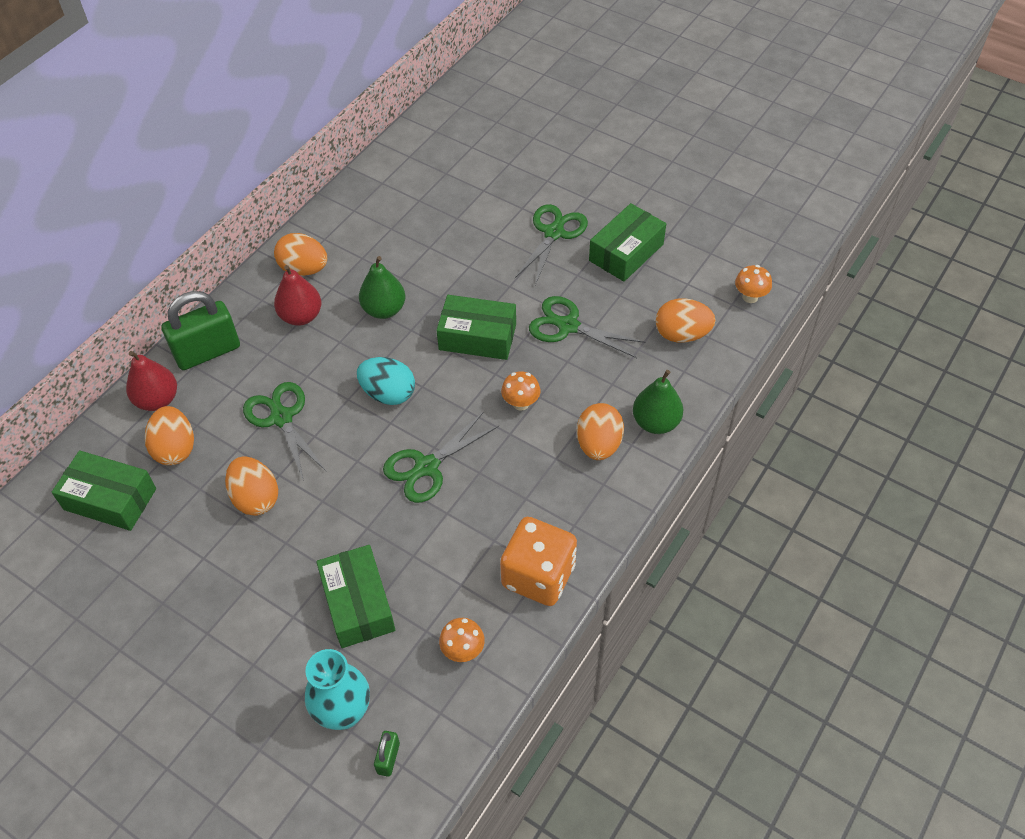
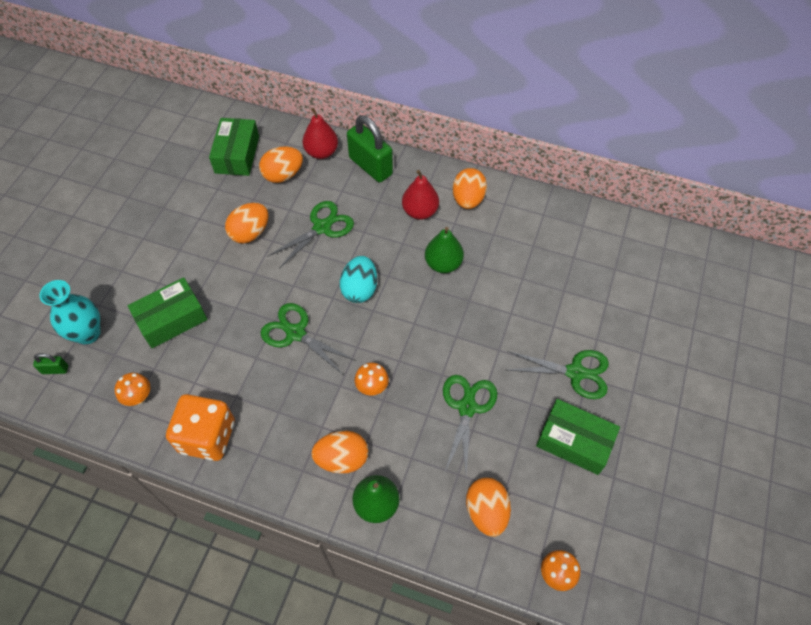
camera: 75 degrees right, 5 degrees up
(477, 337) = (434, 338): green box -> none

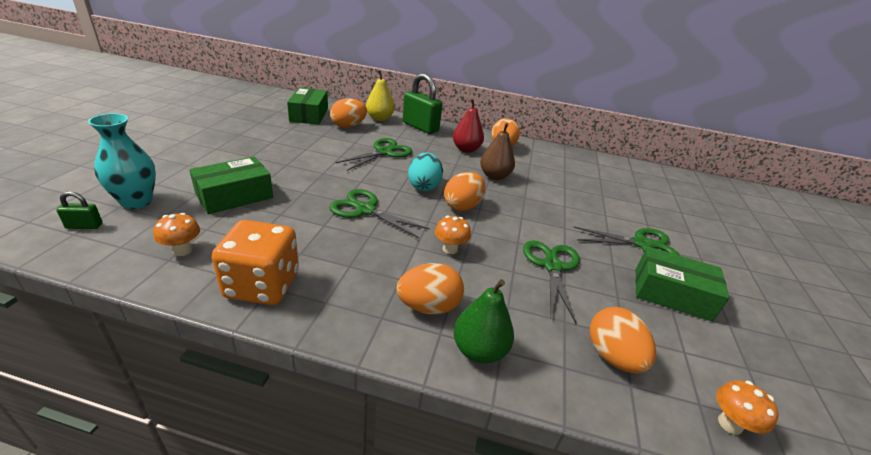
camera: 10 degrees left, 25 degrees down
(250, 233) = (319, 151): orange egg -> orange egg (462, 206)
(321, 152) = (379, 118): red pear -> yellow pear
(443, 264) = (494, 176): green pear -> brown pear

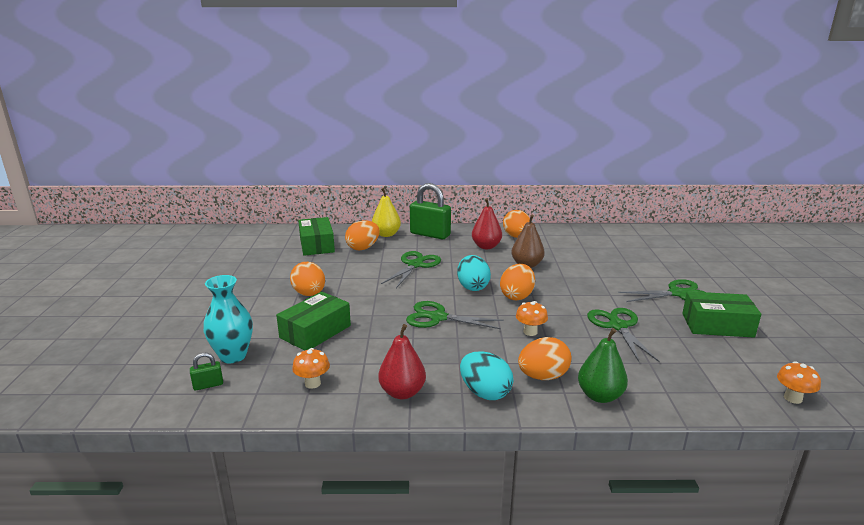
camera: 10 degrees left, 10 degrees down
(262, 285) = (402, 392): orange dice -> red pear
(350, 310) = (485, 393): none -> turquoise egg
(612, 357) = (696, 377): orange egg -> orange egg (309, 294)

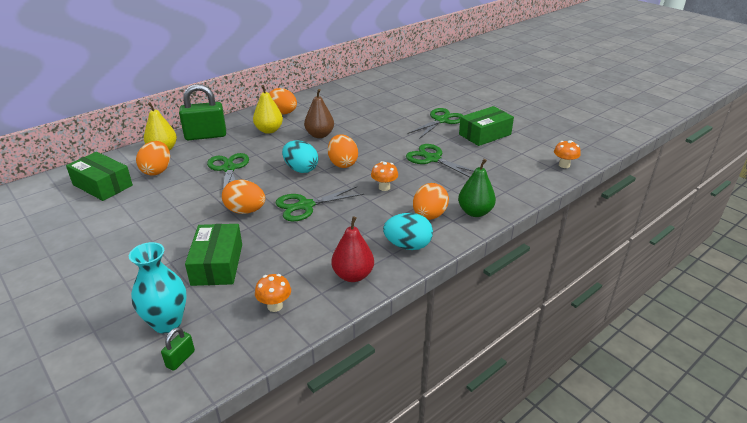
camera: 40 degrees left, 10 degrees up
(309, 294) = (163, 234): orange egg -> orange egg (245, 211)
(486, 246) = (269, 130): red pear -> yellow pear

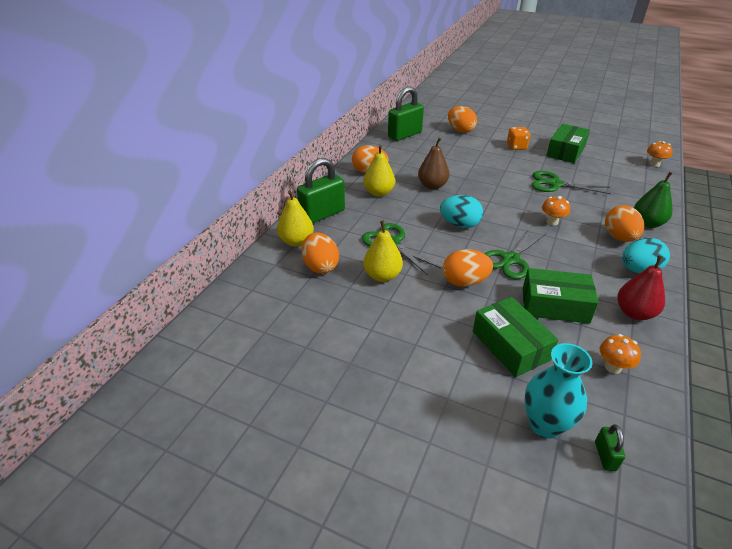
camera: 25 degrees left, 5 degrees up
(102, 185) = (281, 300): green box -> green box (555, 305)
(191, 189) = (382, 276): none -> yellow pear
(342, 163) = (489, 209): orange egg -> orange egg (460, 130)
(352, 91) = (405, 135): none -> green padlock
(441, 120) = (516, 146): green scissors -> orange dice

